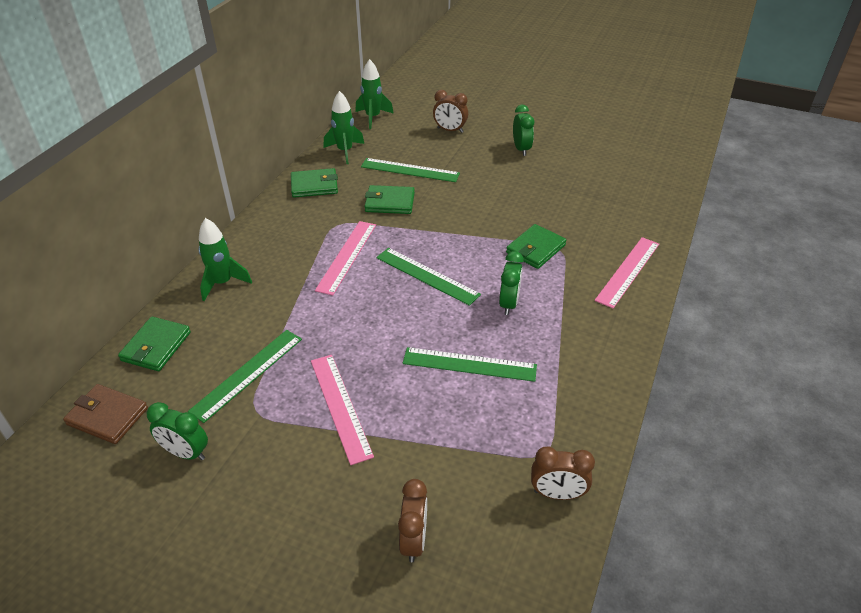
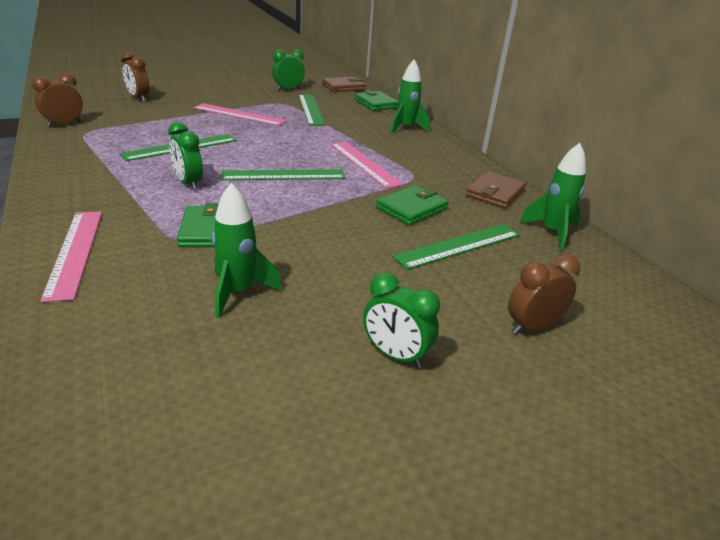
camera: 130 degrees right, 10 degrees down
(314, 186) = (495, 193): green wallet -> brown wallet
(373, 117) = (635, 288): green rocket -> green rocket (238, 292)

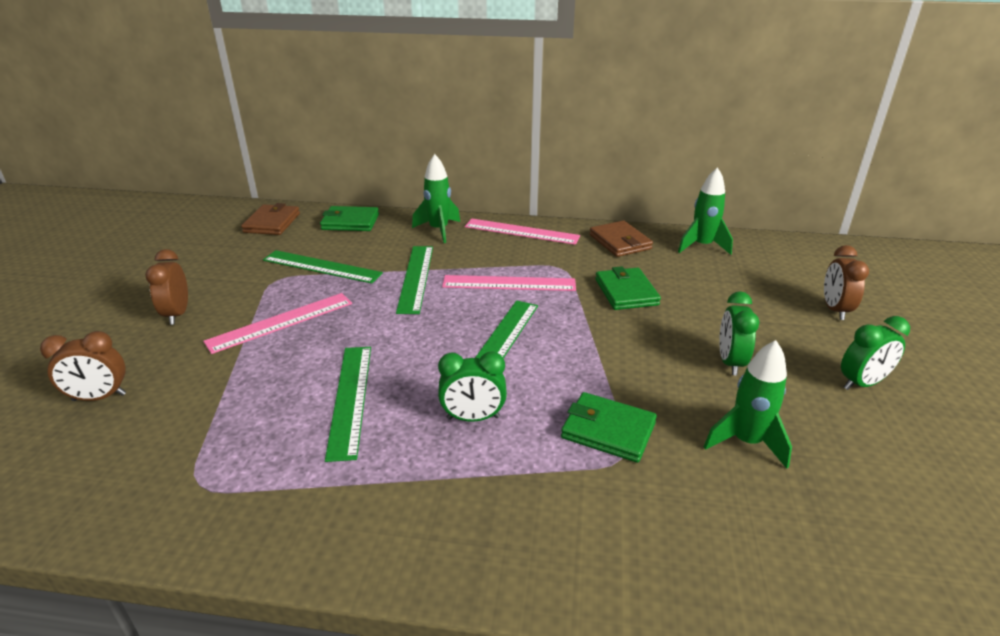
camera: 55 degrees left, 0 degrees up
(64, 124) = (129, 505): brown clock -> brown clock (177, 314)
(75, 252) = (612, 556): pink ruler -> pink ruler (521, 231)
(288, 89) = (230, 260): green clock -> green clock (730, 362)
(459, 246) = (706, 294): green ruler -> green ruler (416, 278)

